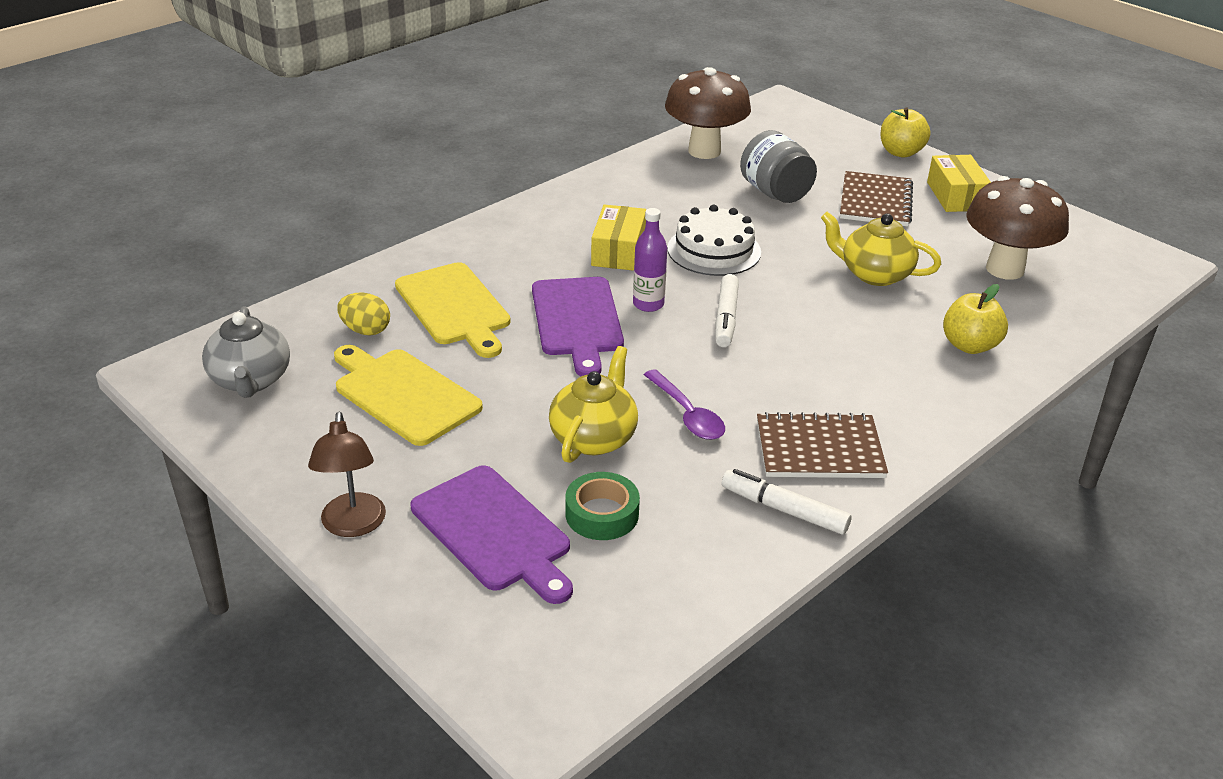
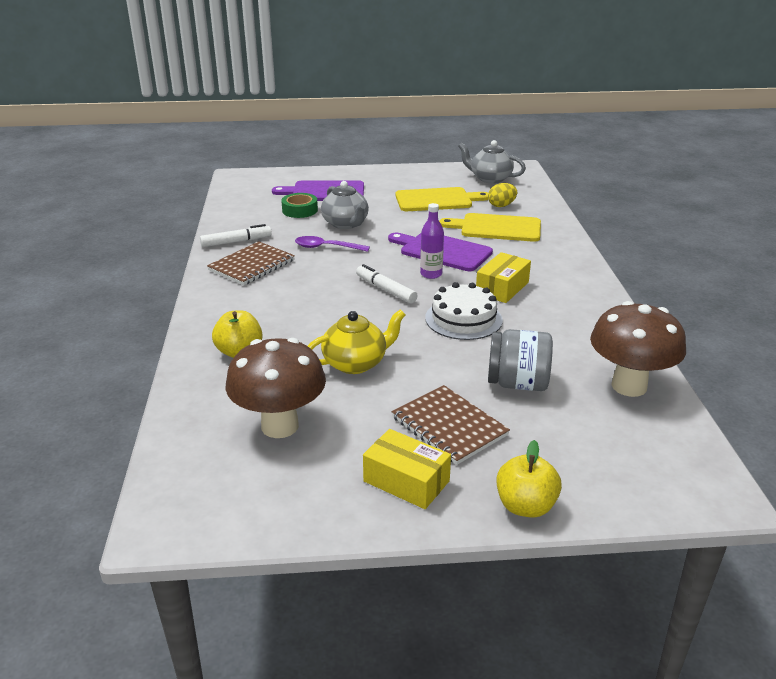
camera: 130 degrees right, 5 degrees down
(353, 525) = (368, 174): brown lamp -> none
(594, 438) = (345, 224): yellow teapot -> grey teapot
(618, 251) = (502, 288): yellow box -> yellow box turned 75 degrees clockwise

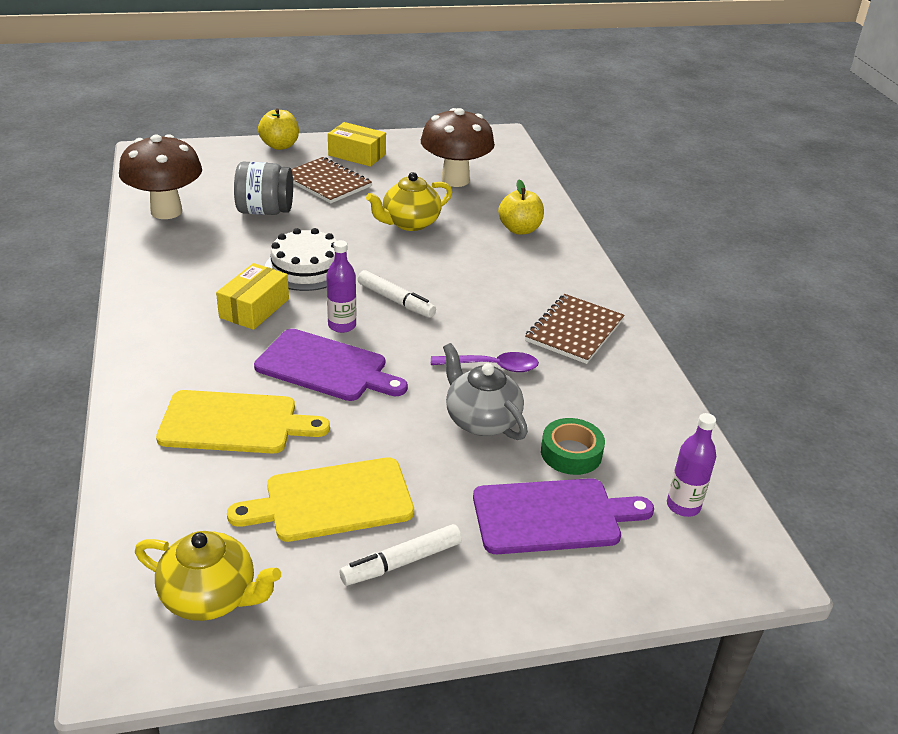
camera: 170 degrees right, 5 degrees up
(236, 242) = (624, 372): white marker -> white marker (402, 562)
(254, 192) = (683, 506): none -> purple bottle
(490, 179) = (210, 597): grey teapot -> yellow teapot
(501, 205) = (210, 489): yellow egg -> none

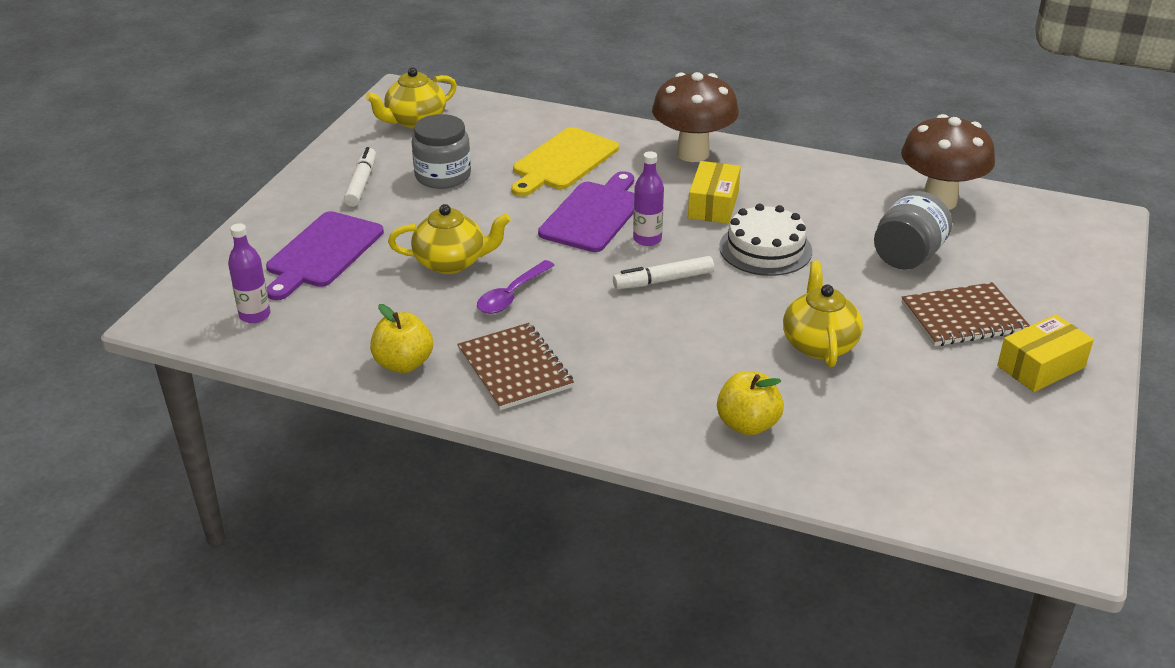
camera: 125 degrees right, 0 degrees up
(254, 308) = (713, 205): yellow box -> yellow box turned 45 degrees clockwise
(280, 146) = (1094, 313): yellow apple -> yellow apple (403, 364)
(326, 367) = (593, 214): purple cutting board -> purple cutting board turned 150 degrees clockwise
(332, 500) = (443, 176): yellow cutting board -> grey jar
(455, 180) = (920, 425): brown mushroom -> brown mushroom (692, 153)
(481, 420) = (451, 262): grey teapot -> yellow teapot
(571, 453) = (367, 289): green tape -> none

